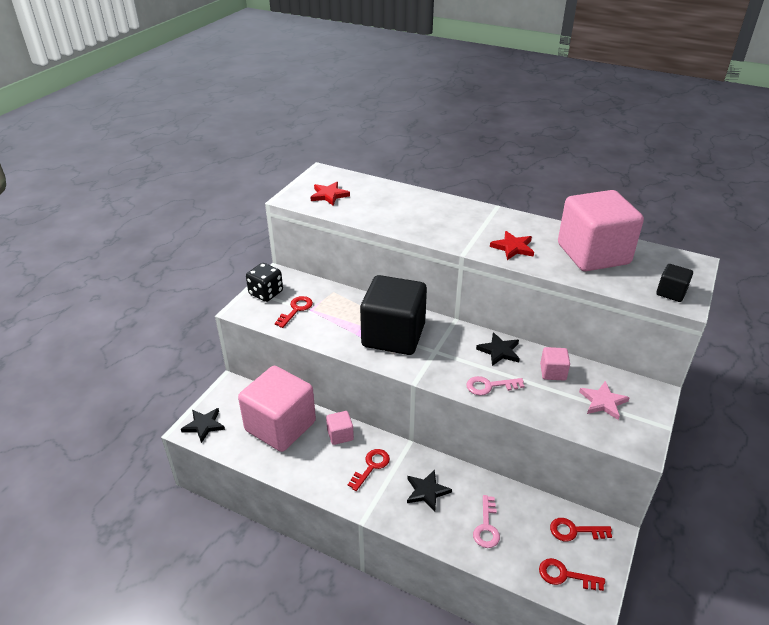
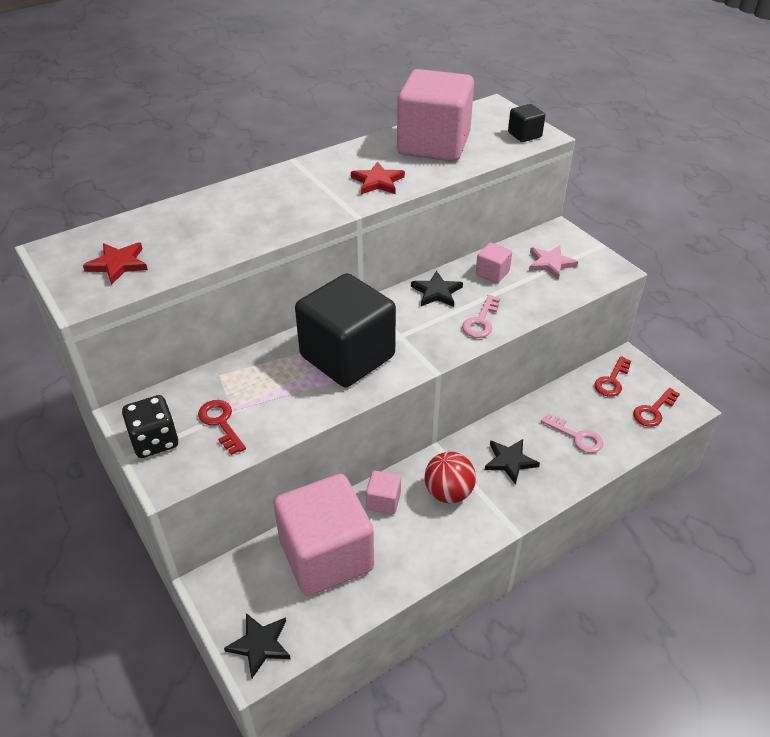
camera: 60 degrees left, 5 degrees up
(371, 466) = (448, 492): red key -> red ball

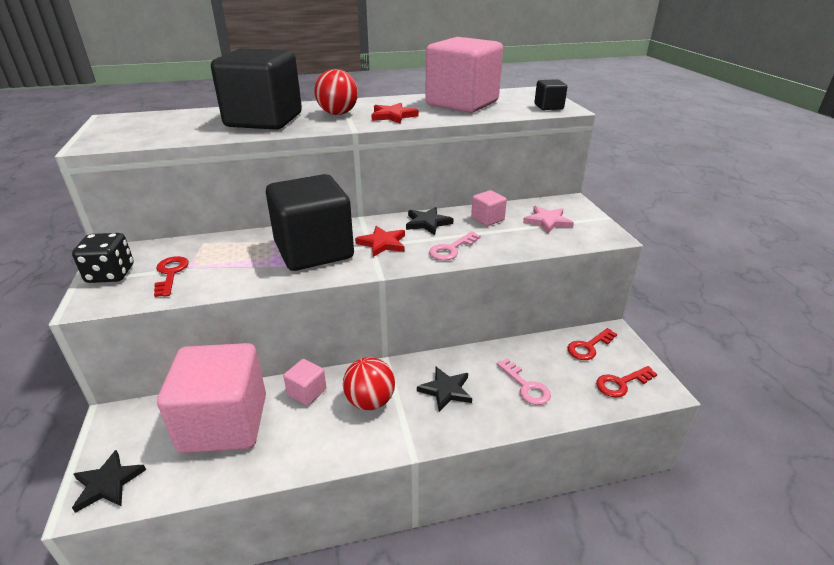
camera: 20 degrees right, 10 degrees down
(118, 264) = (143, 131): red star -> red star (382, 243)
(242, 217) = (264, 120): none -> black cube
(314, 189) = (338, 114): none -> red ball

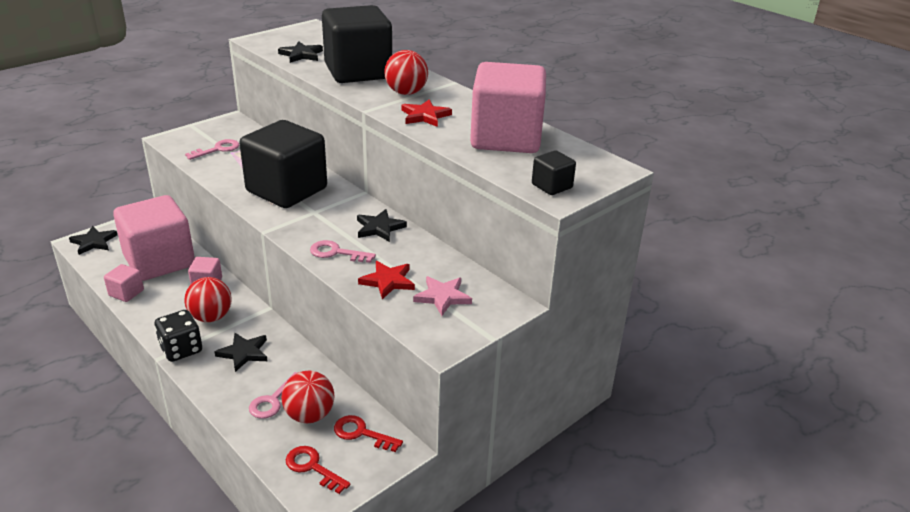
camera: 60 degrees right, 0 degrees up
(110, 274) = (204, 131): black dice -> black dice (181, 349)
(170, 273) = (217, 149): red key -> pink key
(179, 132) = (301, 55): none -> black star
(382, 243) = (322, 216): red star -> red star (388, 281)
(487, 219) = (416, 259): pink cube -> pink cube (126, 293)
(555, 369) = (309, 415): none -> red ball

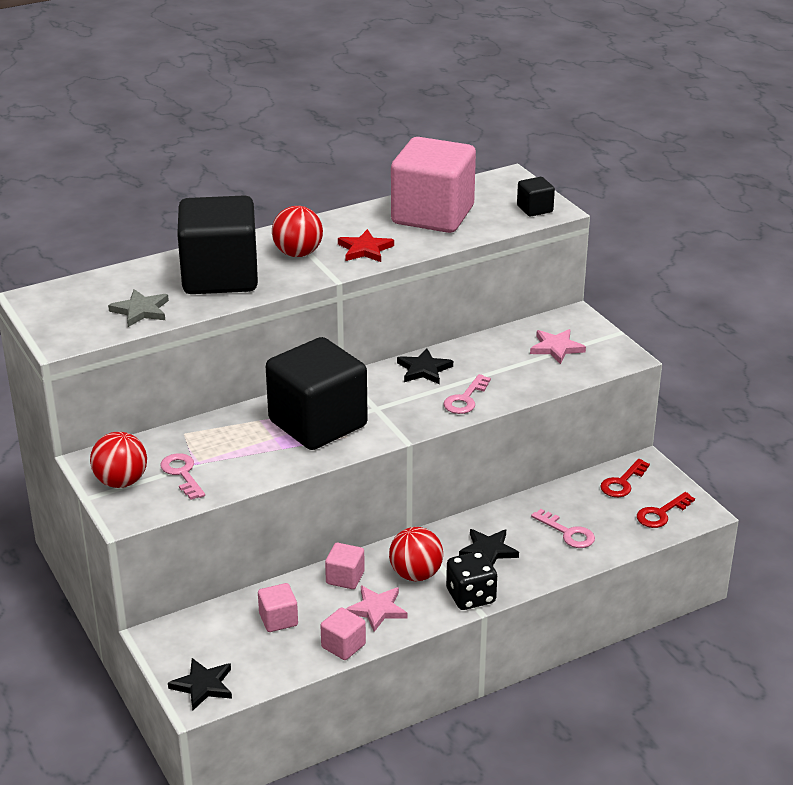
camera: 75 degrees left, 0 degrees up
(159, 261) = (278, 619): pink cube -> pink cube, size x0.42
(167, 303) = (377, 609): none -> pink star
(301, 55) = (141, 310): black star -> grey star
(309, 415) = (593, 511): red ball -> red ball (121, 482)
(388, 281) = (524, 374): red star -> none

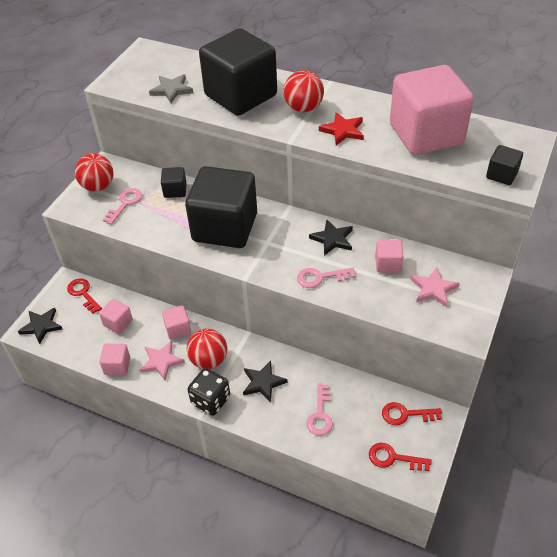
camera: 55 degrees right, 15 degrees up
(193, 630) = (83, 293): none -> red key
(211, 432) = (175, 190): none -> black cube
(496, 356) = (388, 264): none -> pink cube

